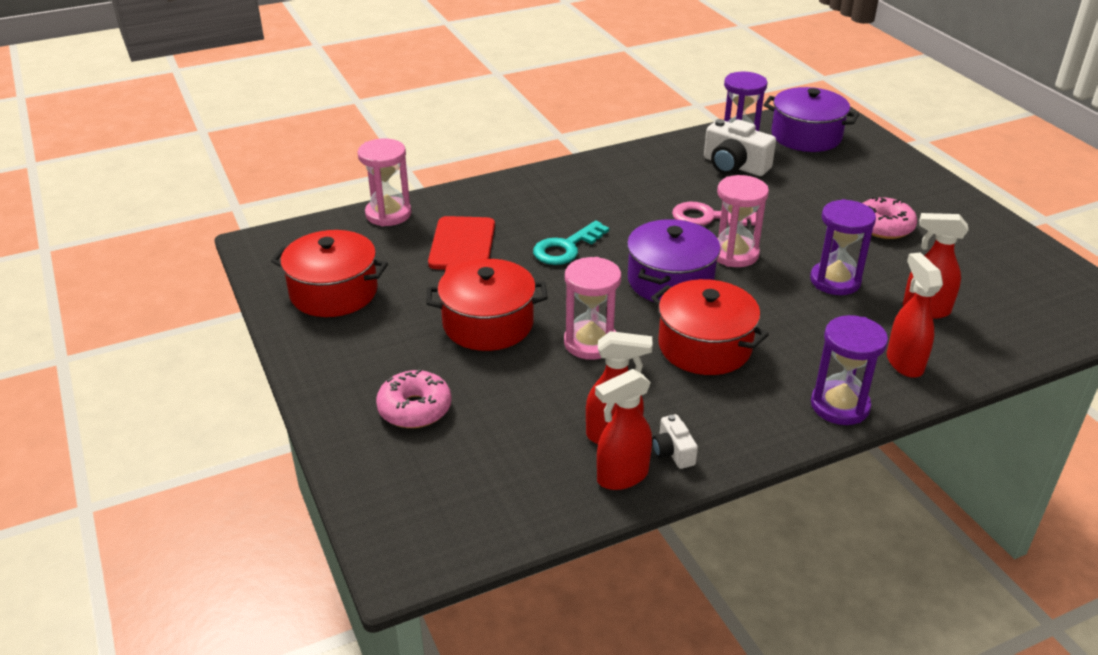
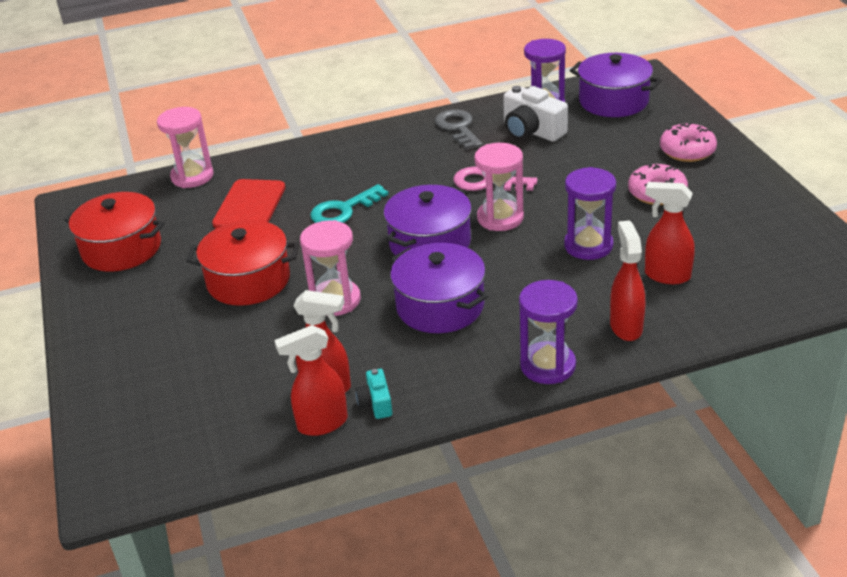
camera: 10 degrees right, 0 degrees up
(415, 409) = (159, 356): pink donut -> pink donut (687, 151)
(657, 163) = (458, 128): none -> grey key
(673, 452) = (376, 403): white camera -> turquoise camera
(705, 346) = (440, 306): red pot -> purple pot

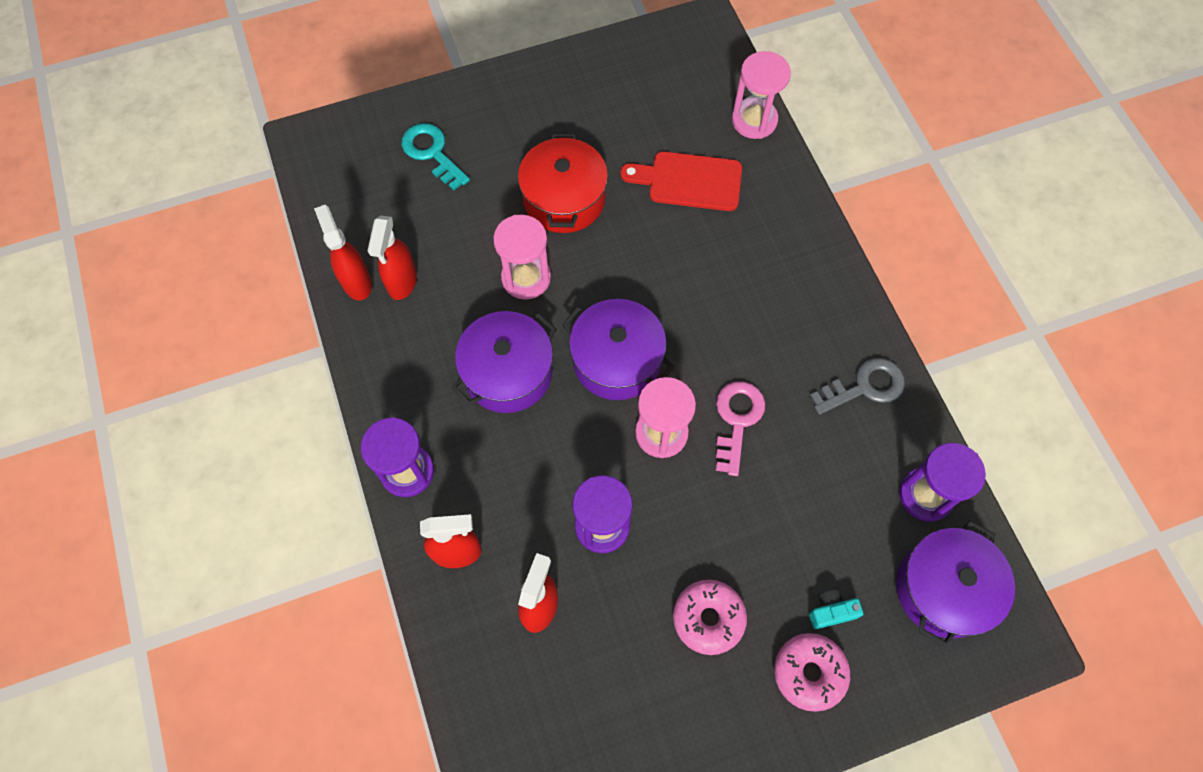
camera: 85 degrees right, 30 degrees up
(121, 249) = (624, 84): red pot -> none
(343, 210) = (683, 272): turquoise key -> turquoise key (432, 153)
(376, 403) = (376, 323): turquoise camera -> turquoise camera (831, 611)
(531, 131) = (858, 475): white camera -> none

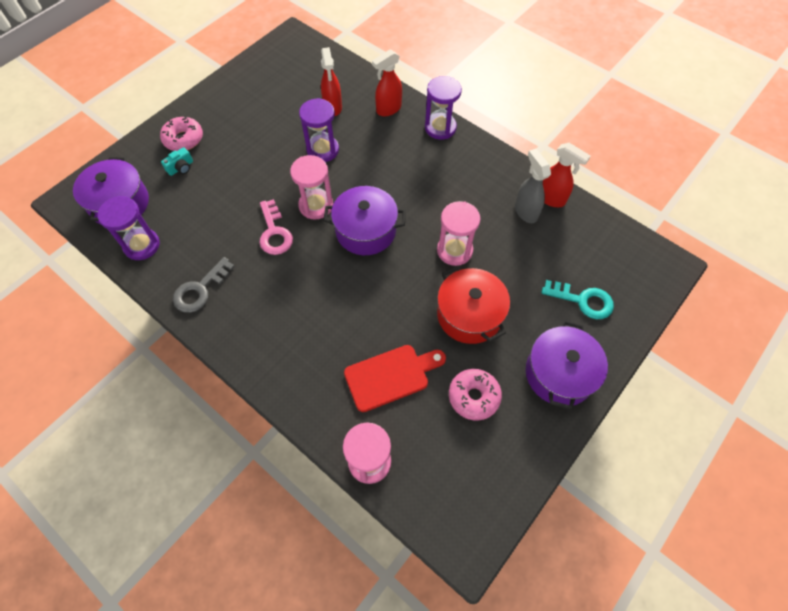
camera: 150 degrees right, 5 degrees down
(402, 282) = (525, 211): red spray bottle -> grey spray bottle
(508, 373) = (424, 194): purple pot -> purple pot (559, 373)
(708, 618) = (245, 138): pink donut -> pink donut (473, 397)

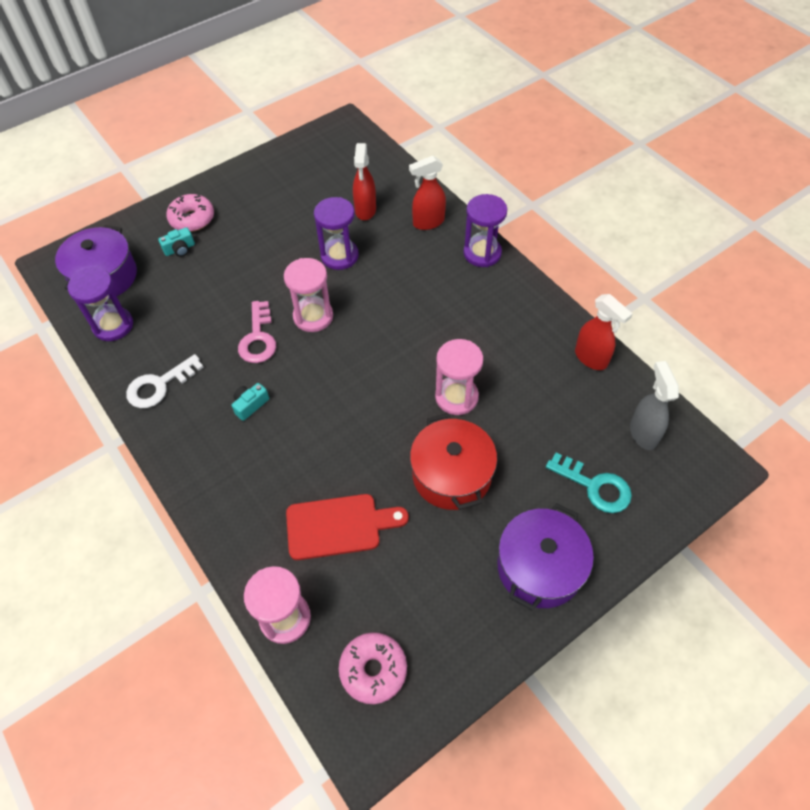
camera: 15 degrees right, 5 degrees down
(200, 290) = (159, 385): grey key -> white key
(285, 291) = (250, 405): none -> turquoise camera
(365, 231) = (360, 355): purple pot -> none
(473, 397) = (428, 571): pink donut -> pink donut (373, 670)
(525, 211) = (555, 368): grey spray bottle -> grey spray bottle (643, 433)

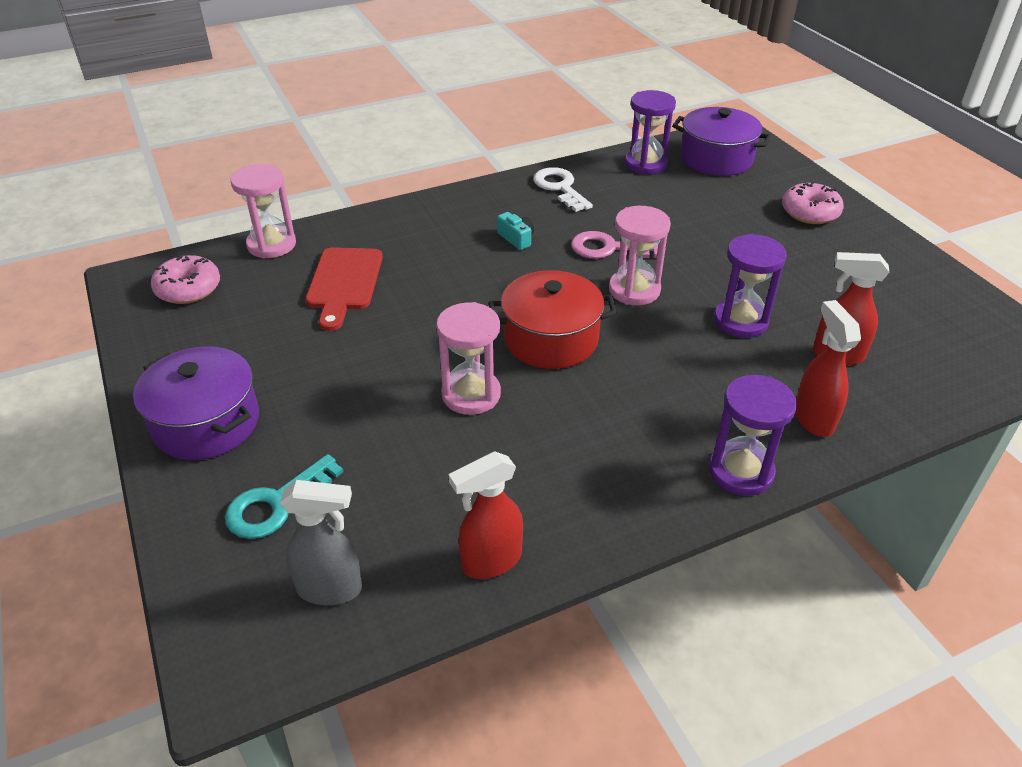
camera: 100 degrees right, 15 degrees down
(180, 249) = (757, 203): turquoise camera -> none
(451, 475) = (362, 371): red pot -> red pot (551, 339)

